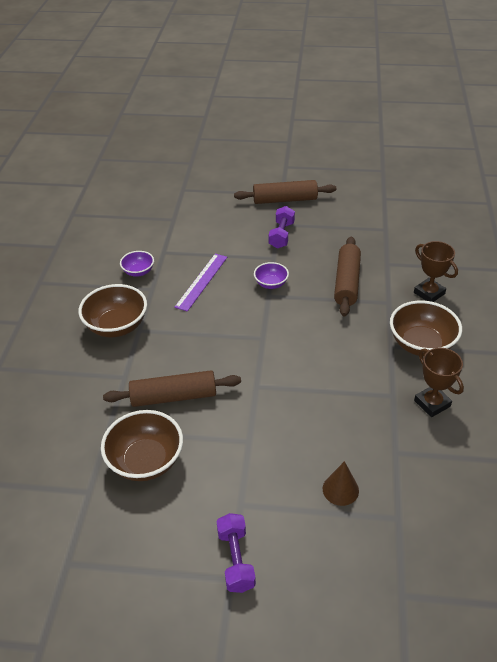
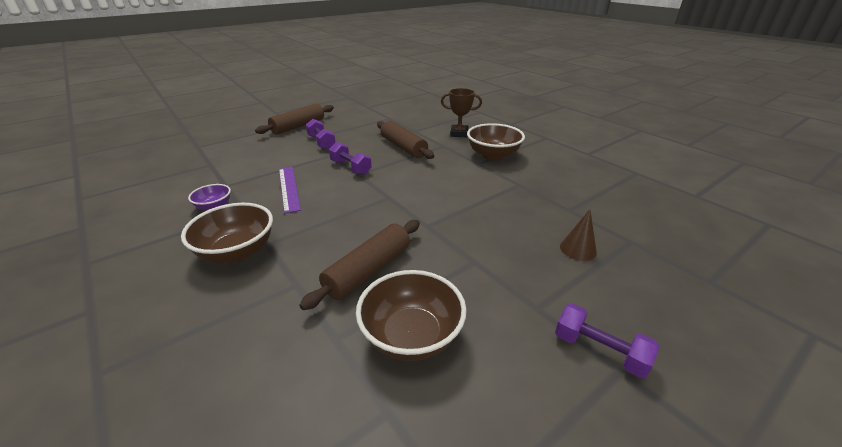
camera: 45 degrees left, 10 degrees down
(271, 284) = (351, 167): purple bowl -> purple dumbbell
(432, 403) = (545, 177): brown trophy -> none

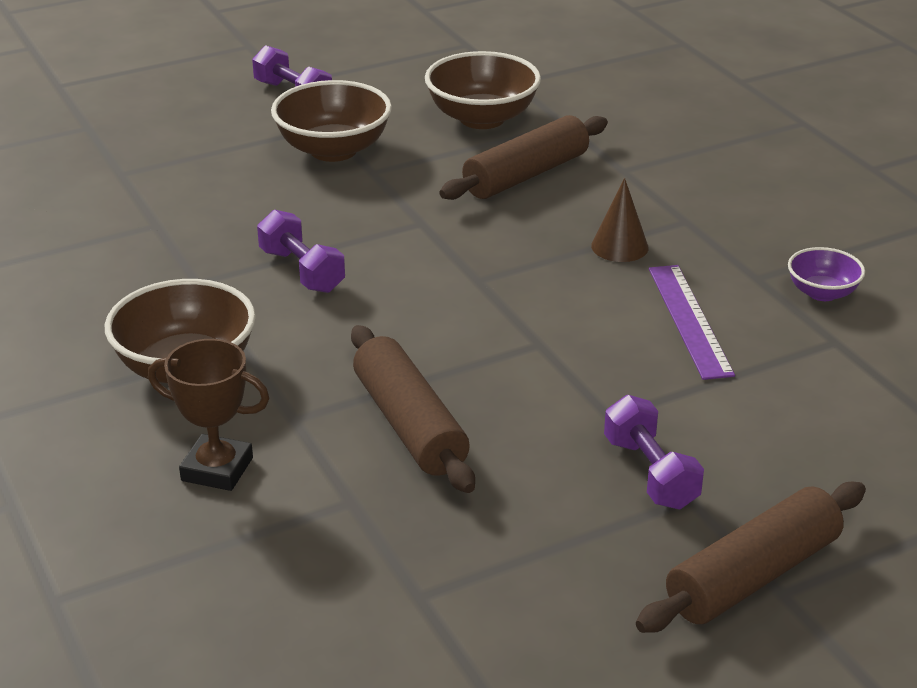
camera: 170 degrees left, 0 degrees up
(237, 252) = (727, 213): brown bowl -> brown bowl (333, 150)
(351, 167) = (557, 364): purple dumbbell -> purple dumbbell (302, 271)
(578, 249) = (212, 172): brown cone -> brown cone (619, 246)

